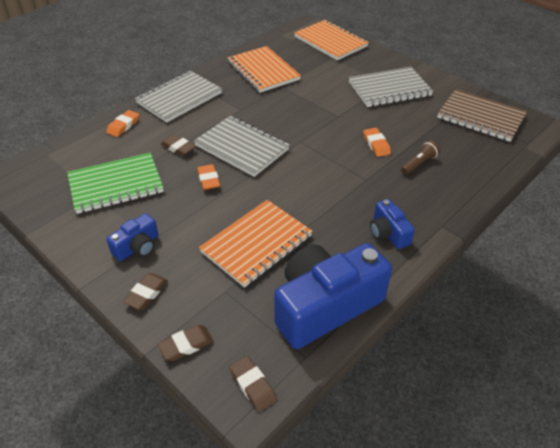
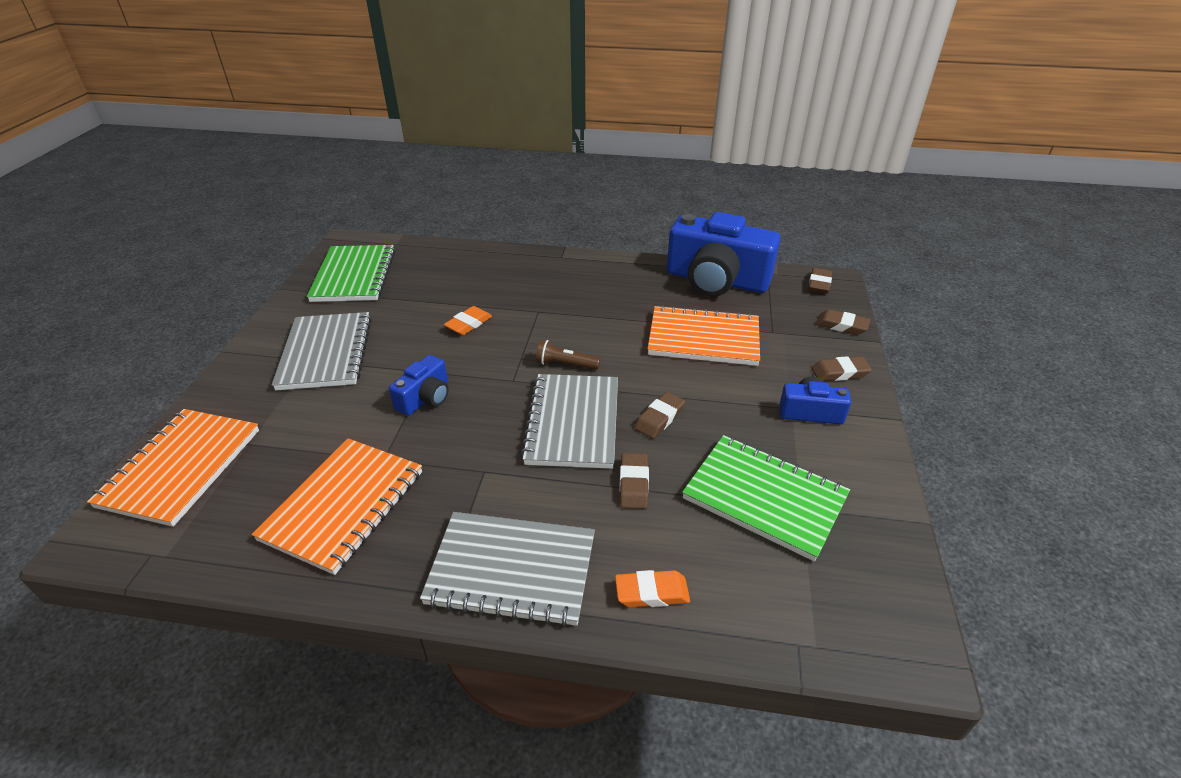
camera: 125 degrees left, 5 degrees down
(208, 179) = (659, 418): orange eraser -> brown eraser
(388, 233) = (601, 278): blue camera -> blue camera (425, 398)
(389, 89) = (326, 353): grey notebook -> grey notebook turned 45 degrees clockwise
(419, 164) = (480, 289): brown flashlight -> brown flashlight (565, 364)
(480, 117) = (354, 276): brown notebook -> green notebook

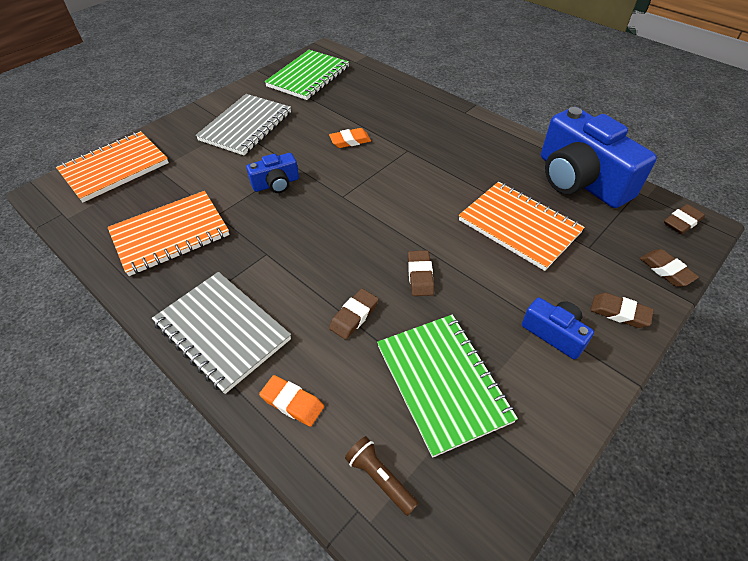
camera: 35 degrees right, 10 degrees up
(565, 364) = (389, 200): brown flashlight -> brown flashlight (380, 478)
(573, 422) = (354, 248): grey notebook -> none
(659, 418) = (420, 276): brown eraser -> brown eraser turned 75 degrees counterclockwise

